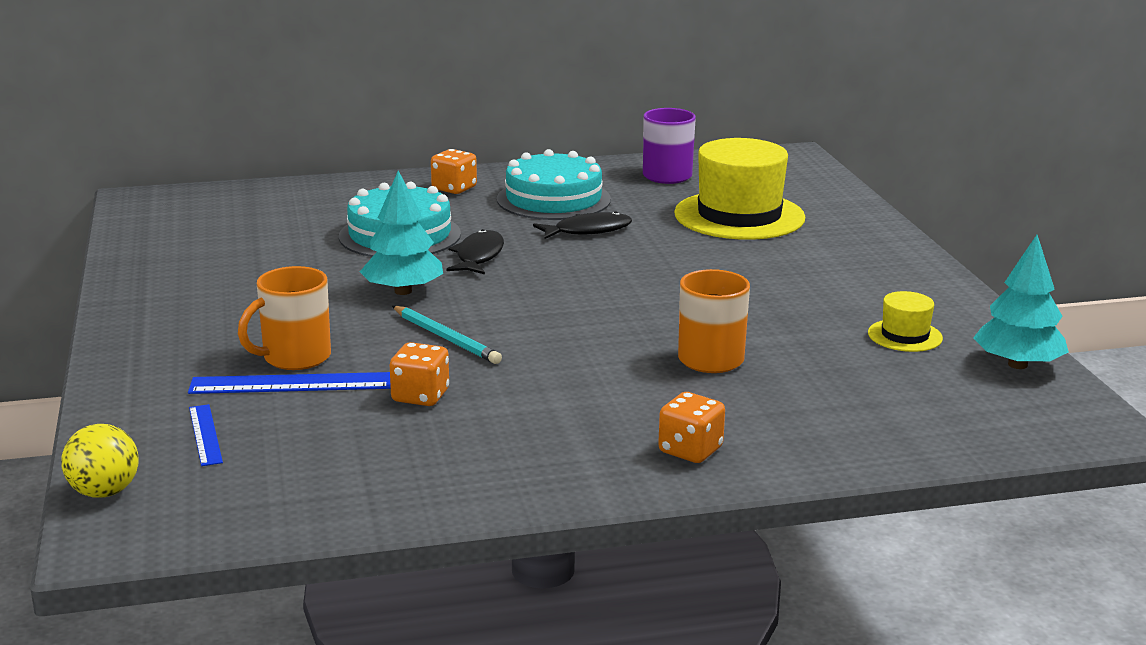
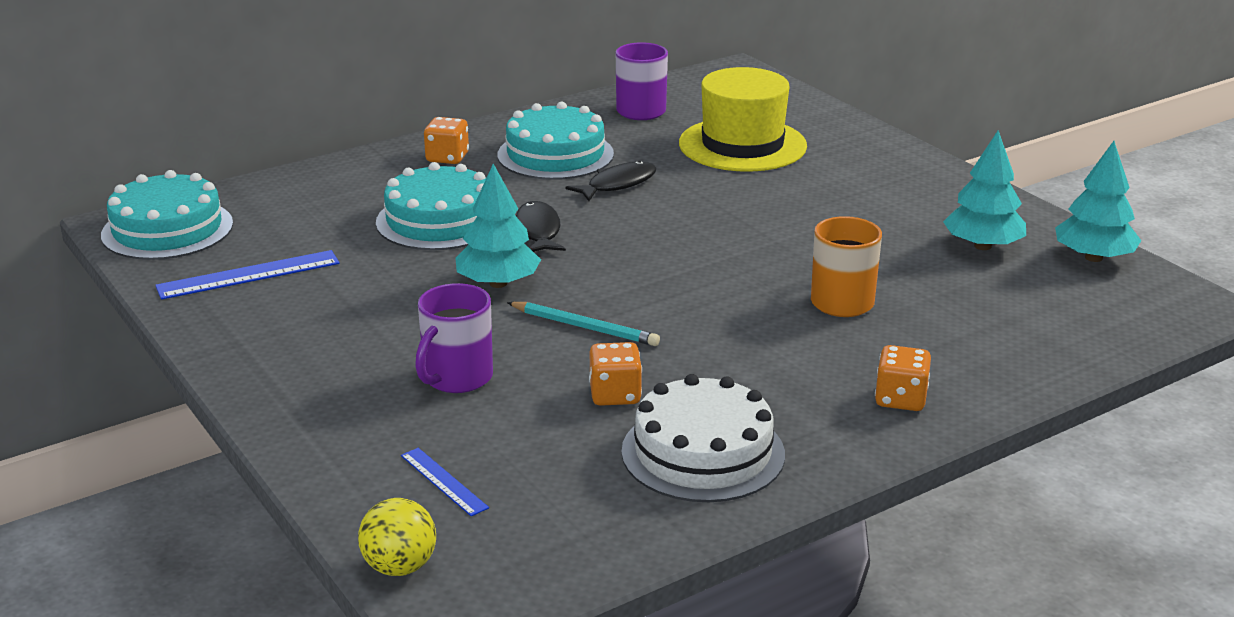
camera: 20 degrees left, 5 degrees up
(170, 208) = (167, 229): none -> turquoise cake
(291, 384) = (479, 407): blue ruler -> blue ruler (248, 275)
(295, 358) = (456, 378): orange mug -> purple mug
(455, 458) = (703, 453): none -> white cake
(905, 336) = (983, 246): yellow hat -> turquoise tree

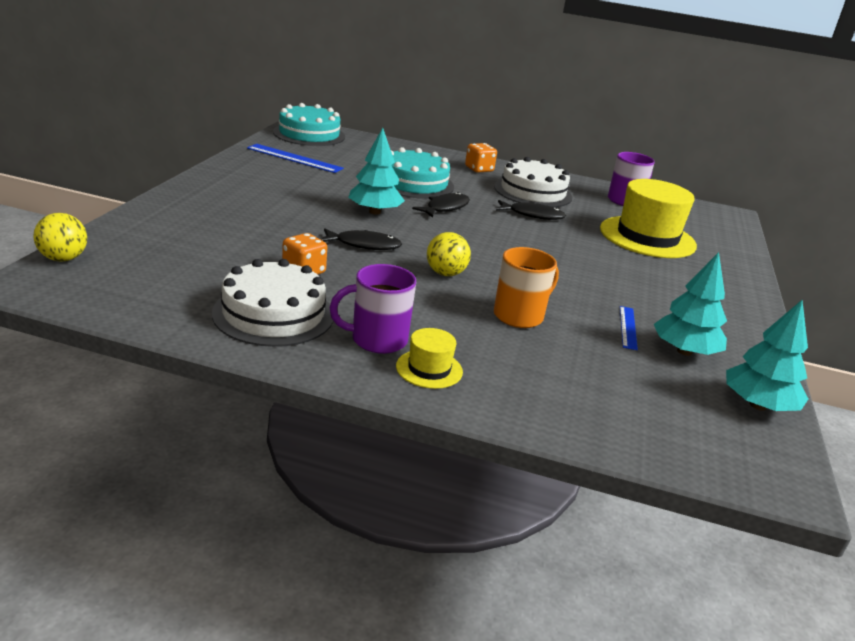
camera: 45 degrees right, 0 degrees up
(443, 481) = (158, 248): blue ruler -> blue ruler (628, 327)
(456, 378) = (264, 226): purple mug -> purple mug (377, 340)
(555, 154) = (533, 192): turquoise cake -> white cake
(584, 327) = (364, 245): turquoise pencil -> black fish
(709, 304) = (445, 273): none -> yellow ball
(900, 399) = (429, 369): orange dice -> yellow hat

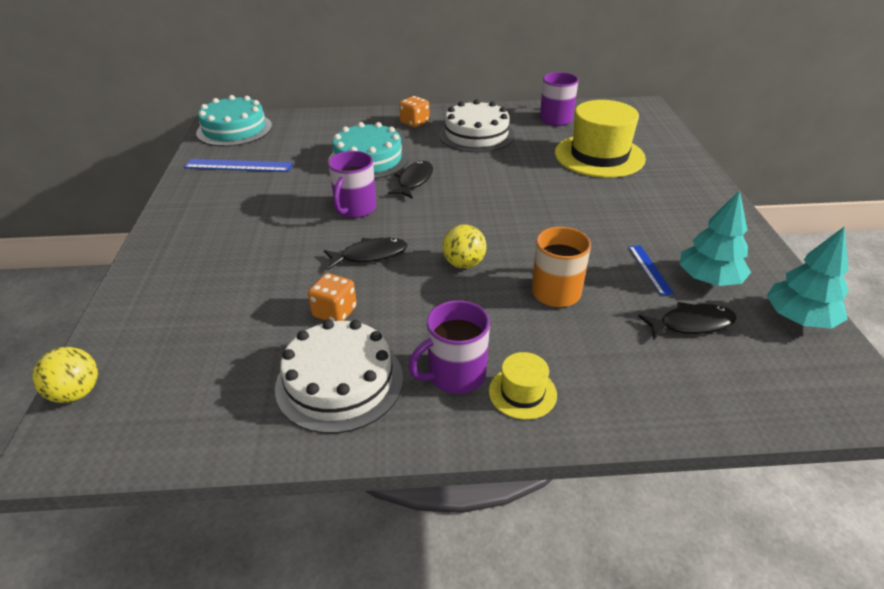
camera: 15 degrees left, 10 degrees up
(375, 212) = (355, 209): turquoise tree -> purple mug
(532, 215) = (493, 163): black fish -> black fish (691, 324)

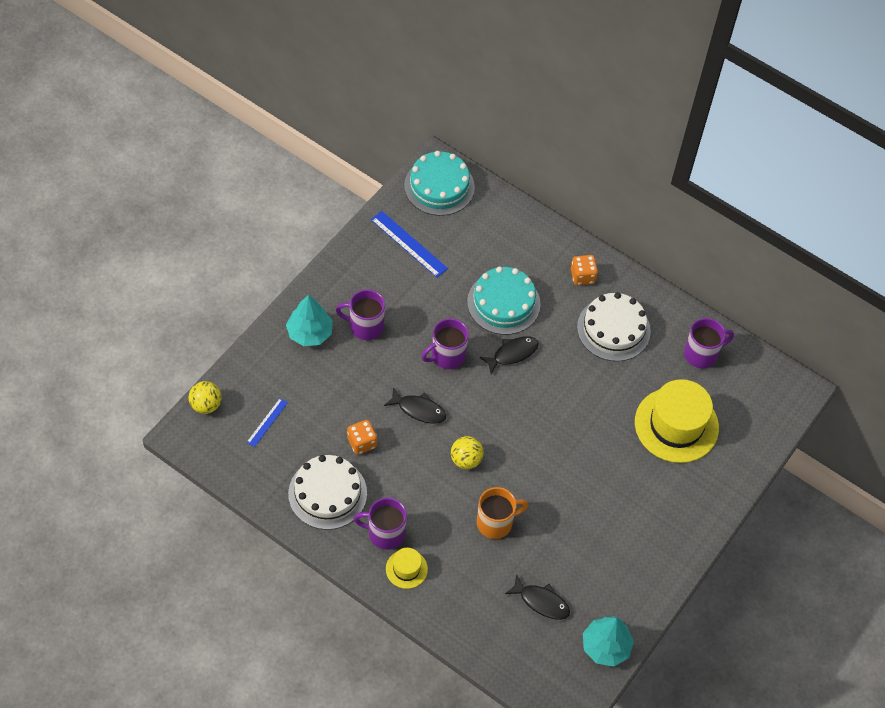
camera: 35 degrees right, 20 degrees up
(245, 229) = (365, 326): none -> purple mug
(649, 269) = (570, 550): blue ruler -> blue ruler (267, 422)
(709, 279) = (594, 584): turquoise tree -> turquoise tree (310, 333)

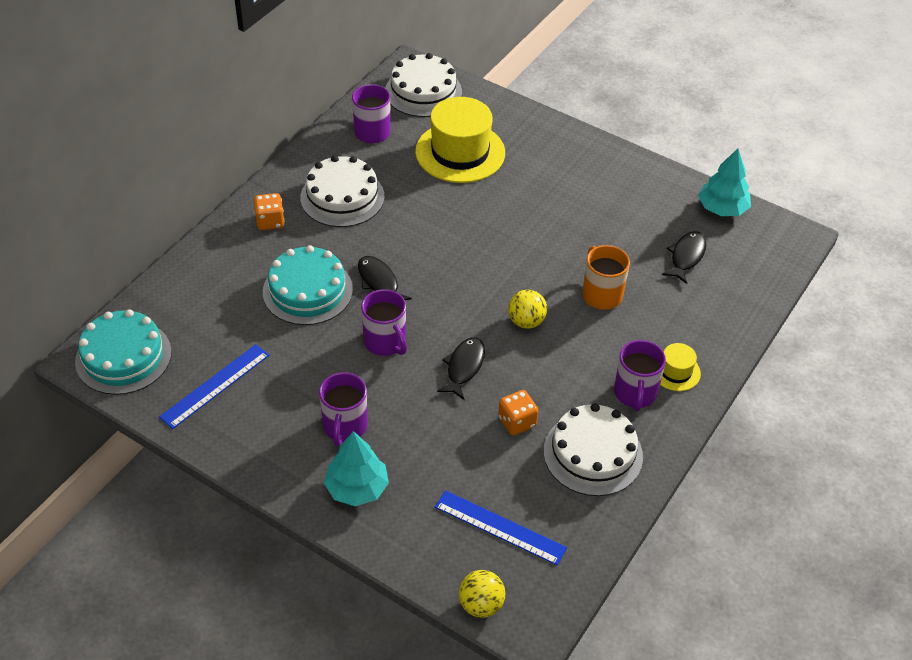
camera: 90 degrees left, 10 degrees down
(267, 422) = (500, 527): blue ruler -> blue ruler, size x1.71
(762, 399) = (423, 91): none -> white cake

